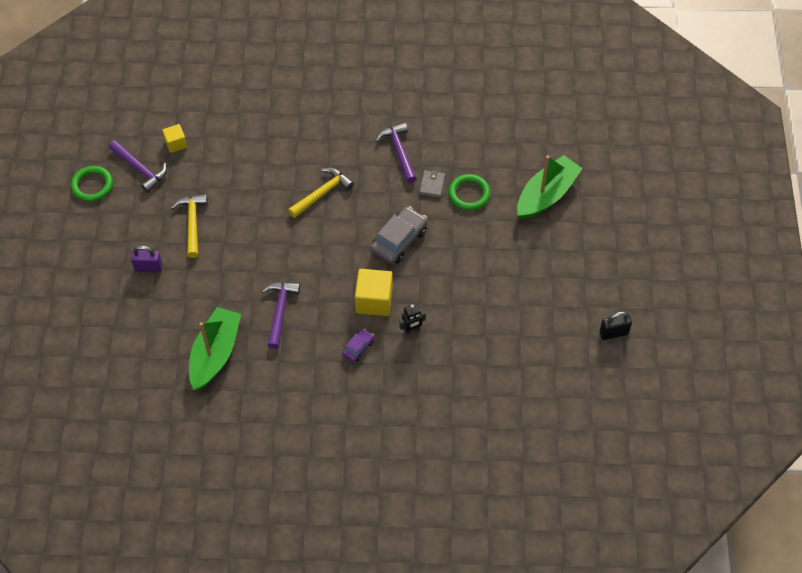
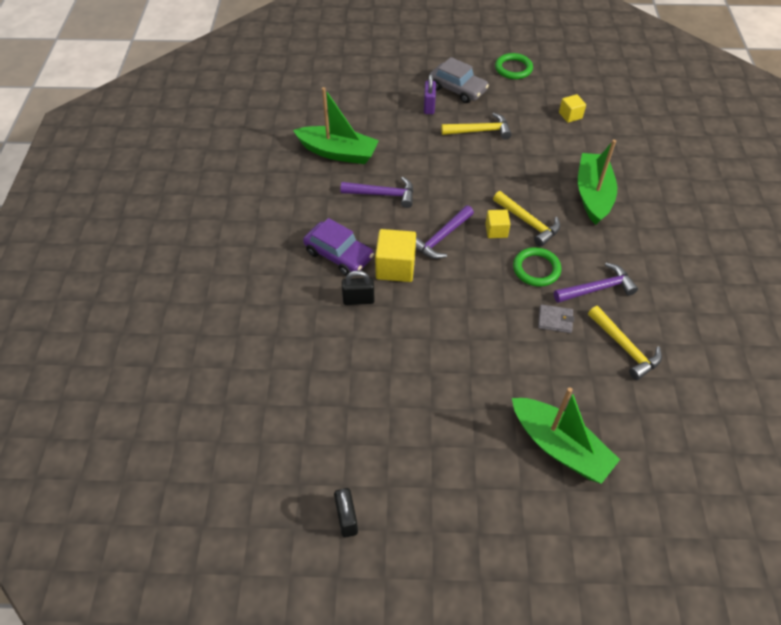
camera: 90 degrees right, 5 degrees down
(140, 169) = (536, 95): purple hammer -> purple hammer (441, 238)
(289, 140) = (593, 195): none -> green boat
(331, 219) = (496, 230): none -> yellow cube
(358, 348) = (339, 255): purple car -> purple car, size x1.85
(399, 240) = (474, 288): grey car -> grey car (457, 89)
(412, 330) = (358, 300): black robot -> black padlock
(458, 142) = (624, 347): none -> yellow hammer
(469, 194) = (547, 357): green ring -> green ring (536, 269)

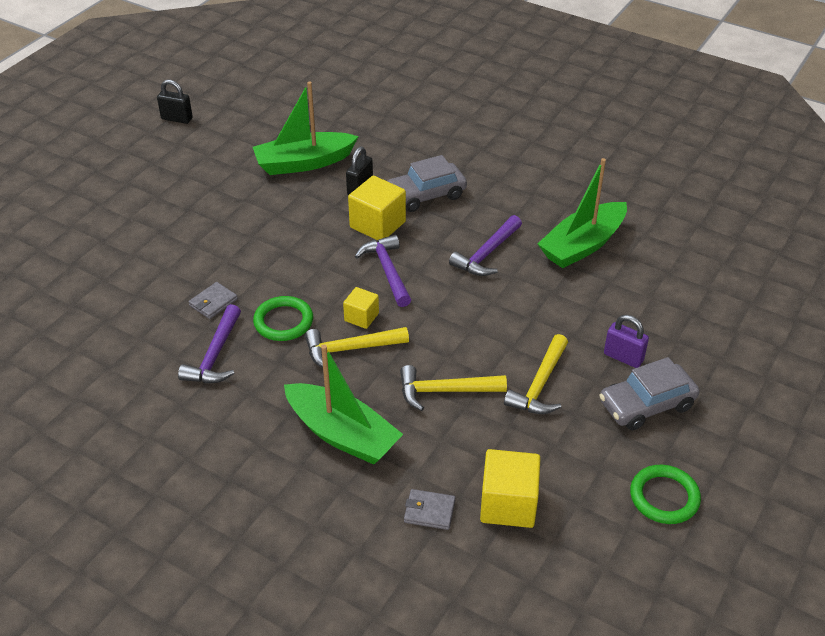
camera: 120 degrees right, 10 degrees down
(339, 255) = (426, 195): purple car -> grey car
(559, 446) = (103, 241): green boat -> green boat (304, 163)
(570, 115) = (508, 504): yellow cube -> yellow cube, size x1.72
(603, 140) = (429, 511): none -> grey wallet
(624, 347) = (135, 335): yellow hammer -> yellow hammer (445, 391)

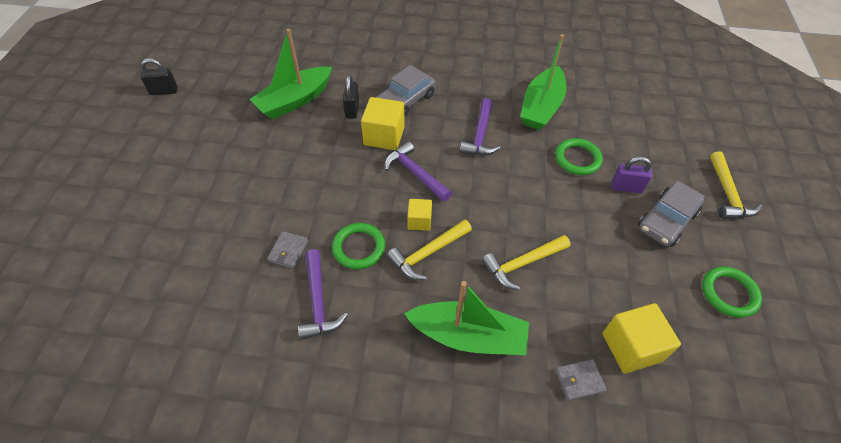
camera: 25 degrees left, 10 degrees up
(540, 385) = (586, 232): yellow hammer -> yellow hammer (727, 193)
(586, 311) = (577, 159): none -> green ring

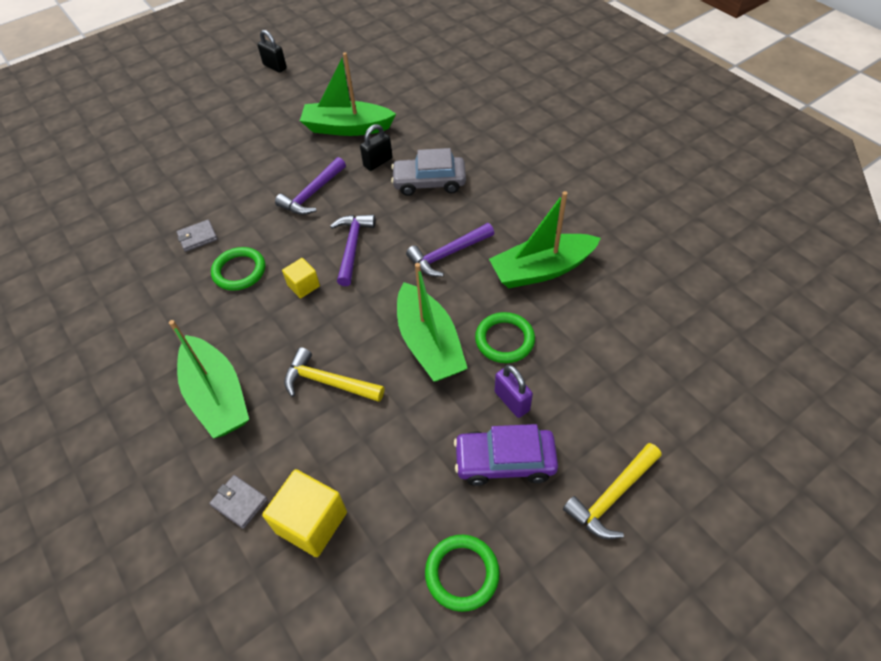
camera: 50 degrees right, 0 degrees up
(318, 301) = (168, 286): purple hammer -> purple hammer (312, 194)
(384, 136) = (371, 200): yellow cube -> none
(428, 253) = (275, 314): yellow hammer -> none
(544, 193) = (429, 343): none -> green boat
(666, 220) = (505, 461): grey car -> purple car

